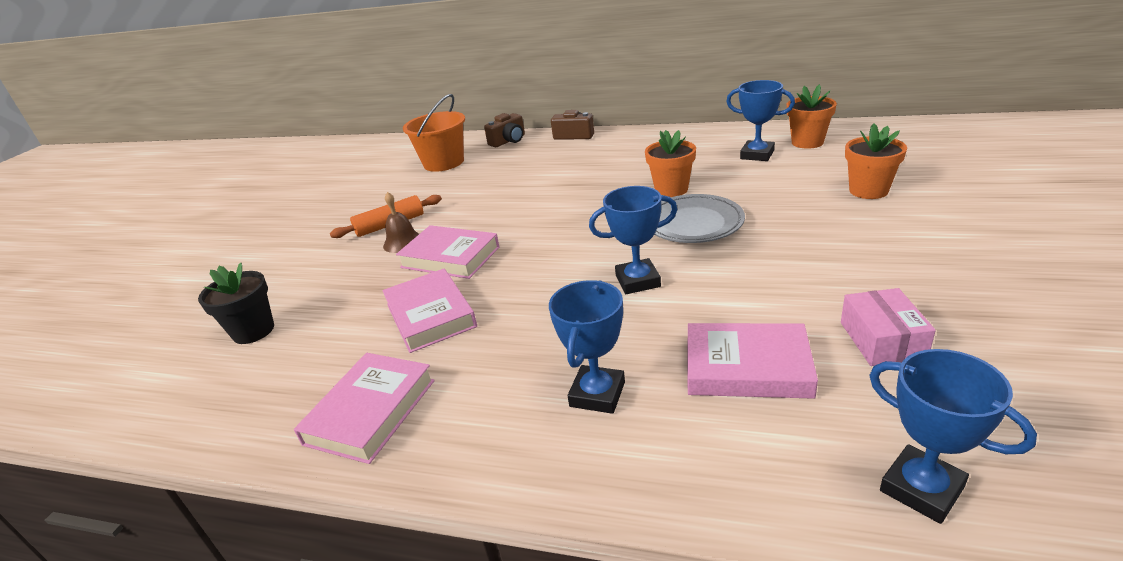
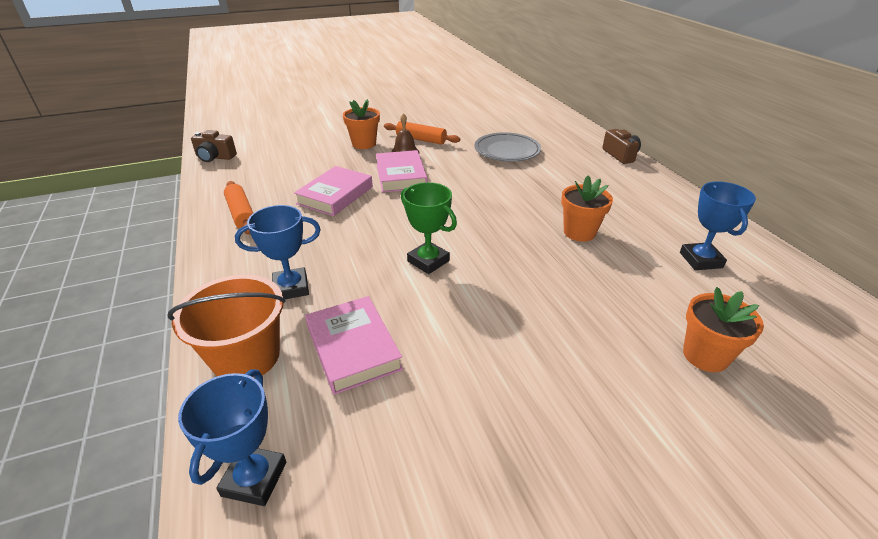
camera: 50 degrees right, 5 degrees up
(253, 331) = (289, 149): black flower pot -> none
(371, 411) = (241, 214): pink book -> orange rolling pin
(444, 163) = (517, 123): orange bucket -> orange bucket (246, 357)
(508, 141) = (577, 132): brown camera -> brown camera (215, 157)
(637, 281) = (428, 261): blue trophy -> green trophy
(693, 224) = (533, 261): grey plate -> grey plate (507, 151)
(807, 142) = (770, 285): orange flower pot -> orange flower pot (364, 144)
(882, 340) = (432, 420): pink box -> none

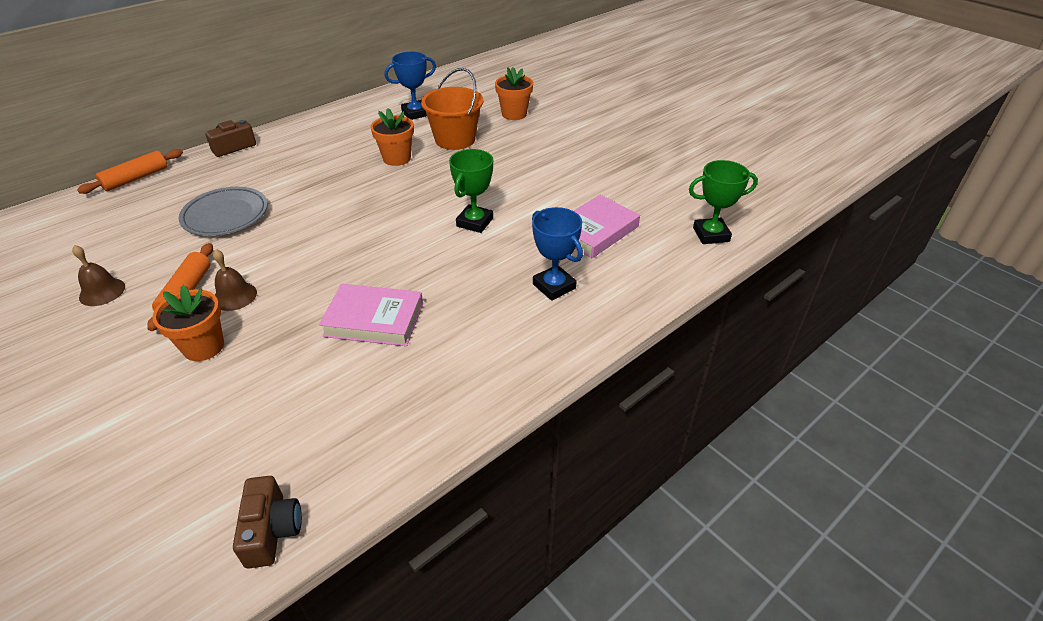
camera: 110 degrees left, 5 degrees up
(241, 214) = (448, 387): orange rolling pin -> orange rolling pin (136, 178)
(246, 357) = (640, 277): orange bucket -> orange bucket (455, 139)
(254, 479) = (711, 234): blue trophy -> green trophy
(401, 175) = (308, 281): pink book -> none
(440, 119) = (102, 292): none -> brown bell

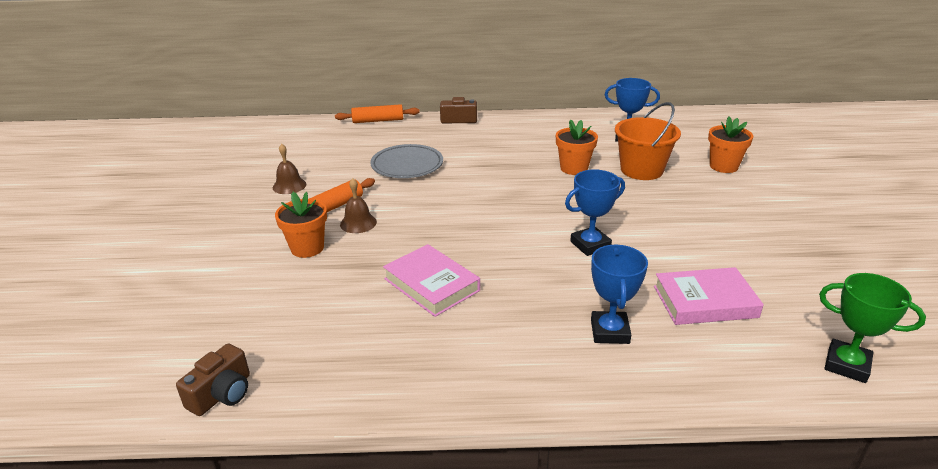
camera: 40 degrees right, 10 degrees down
(475, 222) = (590, 245): green trophy -> blue trophy

